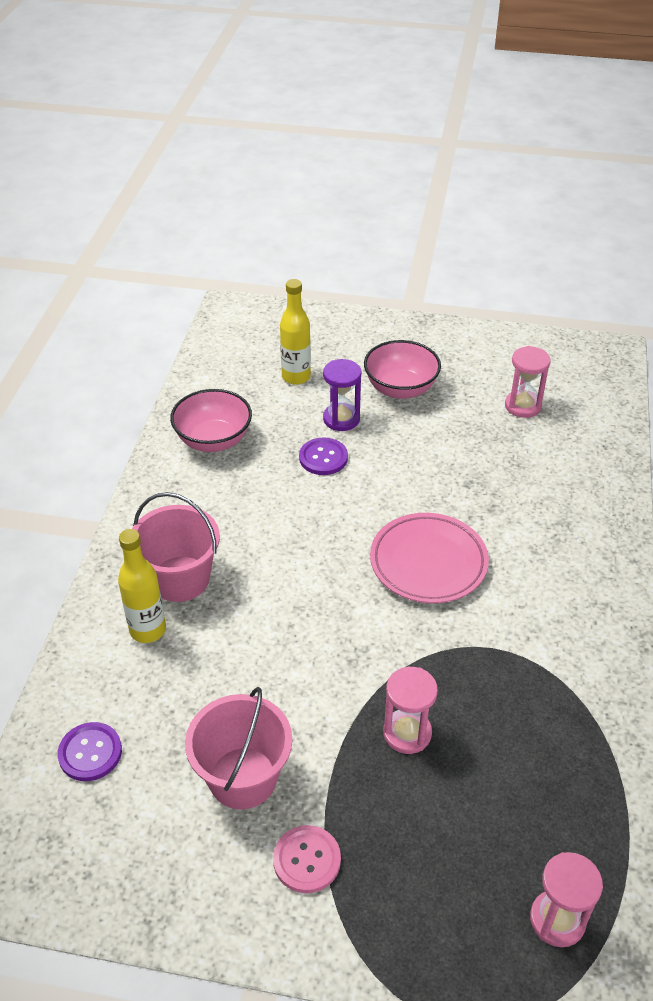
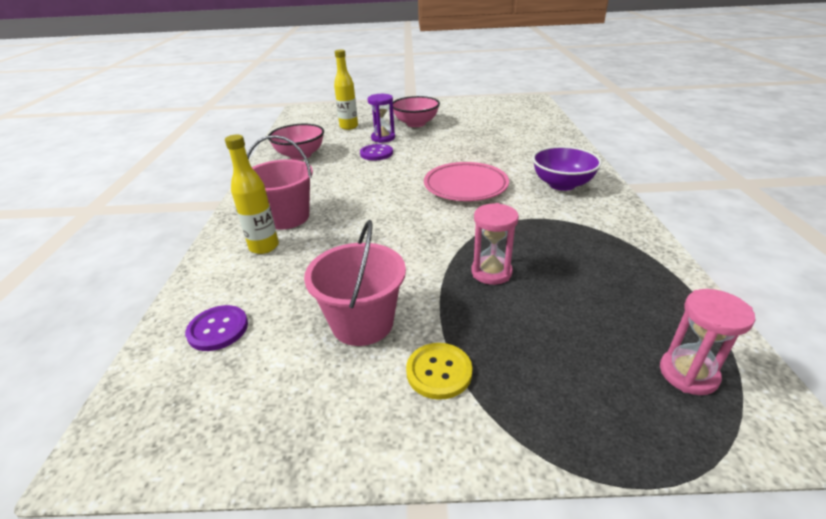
camera: 10 degrees left, 10 degrees down
(307, 860) = (439, 372): pink button -> yellow button
(523, 406) = (493, 121): pink hourglass -> none
(562, 586) = (562, 184): none -> purple bowl

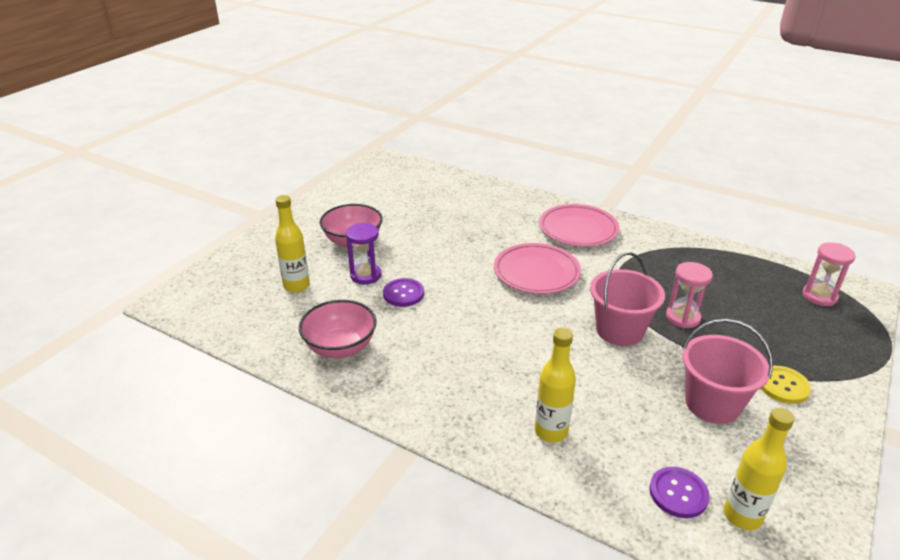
camera: 60 degrees left, 0 degrees up
(201, 378) = (742, 516): none -> yellow bottle
(286, 217) = (499, 400): pink bucket -> pink bucket (619, 330)
(562, 184) = (578, 230): purple bowl -> pink plate

